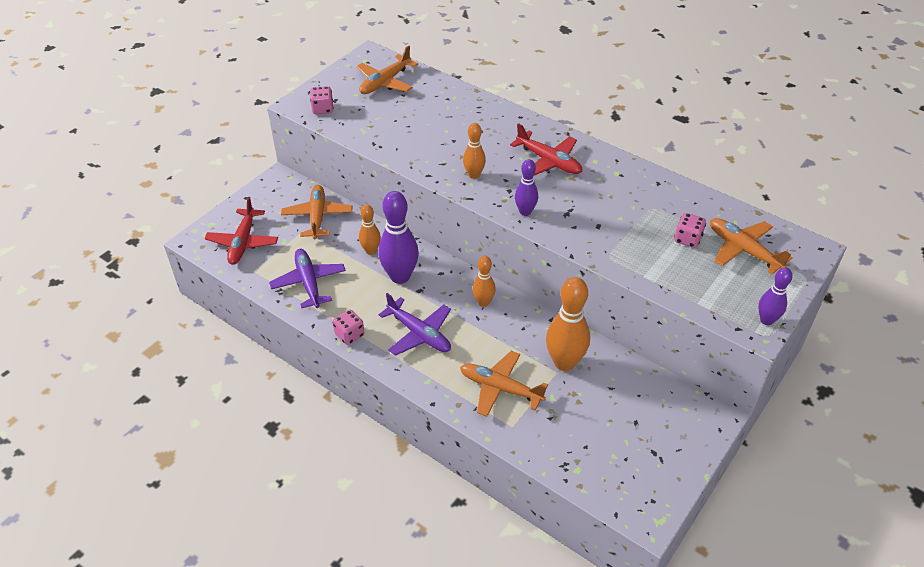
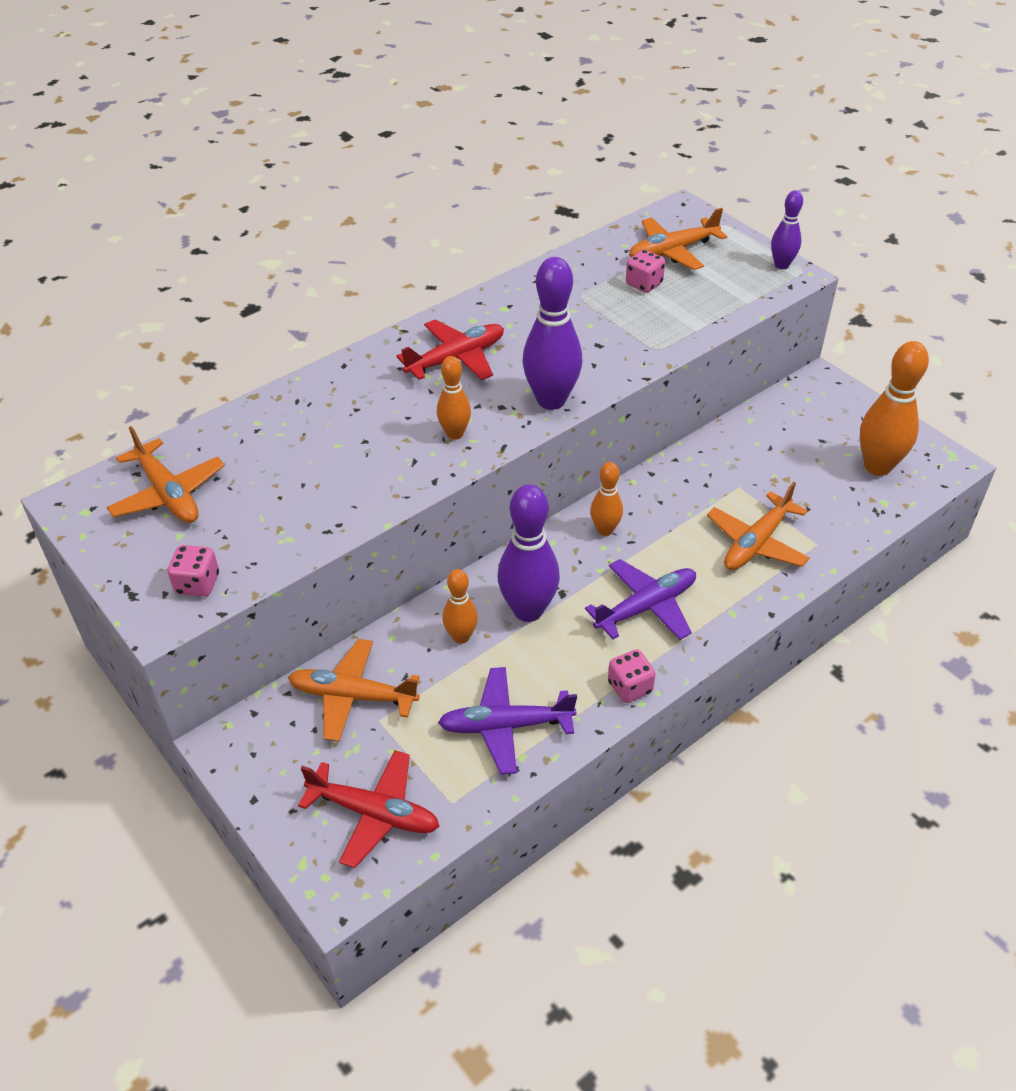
camera: 75 degrees left, 0 degrees up
(525, 212) = (551, 400): purple bowling pin -> purple bowling pin, size x1.77
(564, 362) = (725, 477): orange bowling pin -> orange bowling pin (877, 466)

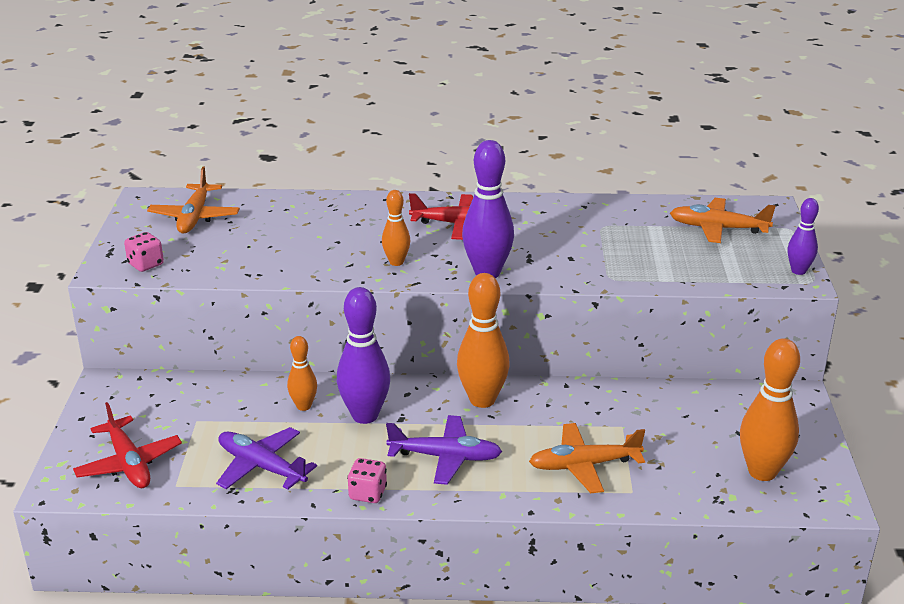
camera: 40 degrees right, 15 degrees down
(352, 696) = (200, 400): orange plane -> none
(605, 530) = (482, 400): orange bowling pin -> orange bowling pin, size x1.77
(644, 284) = (662, 238): pink dice -> none

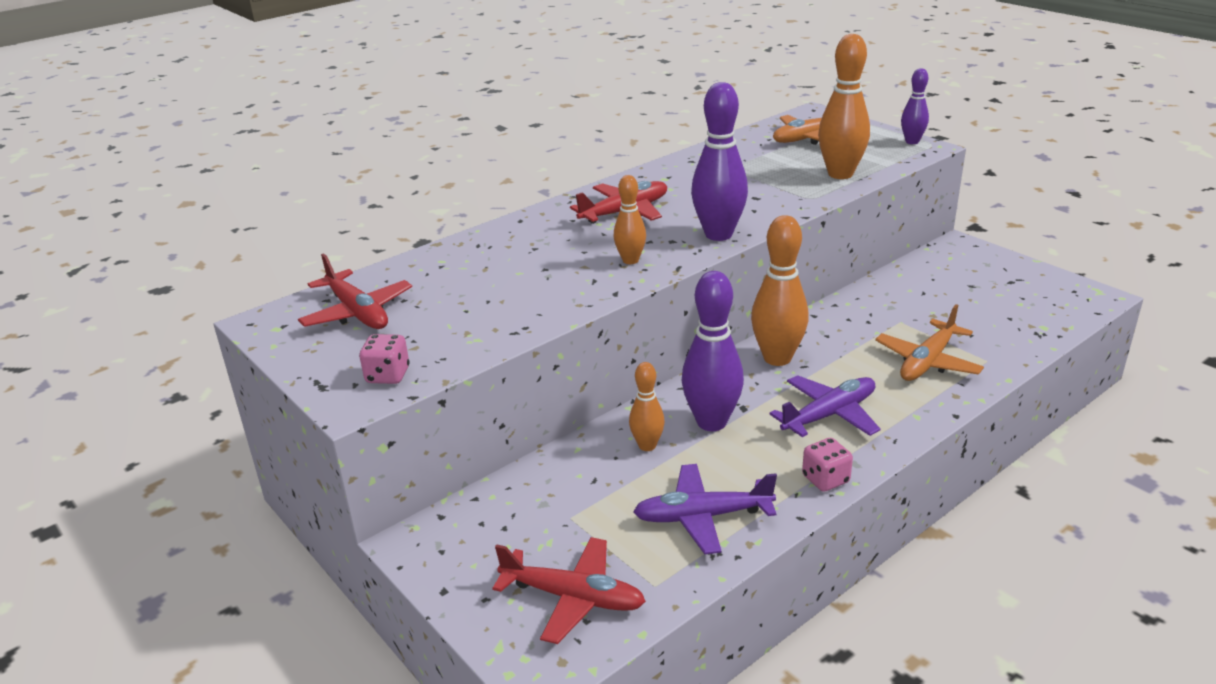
camera: 40 degrees left, 0 degrees up
(195, 217) = (357, 312): orange plane -> red plane
(762, 472) = (1029, 301): orange bowling pin -> orange bowling pin (840, 174)

